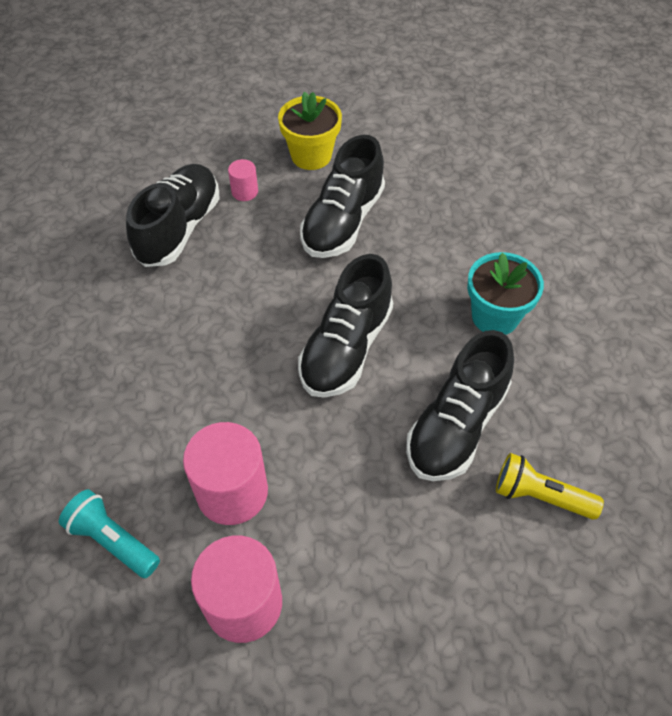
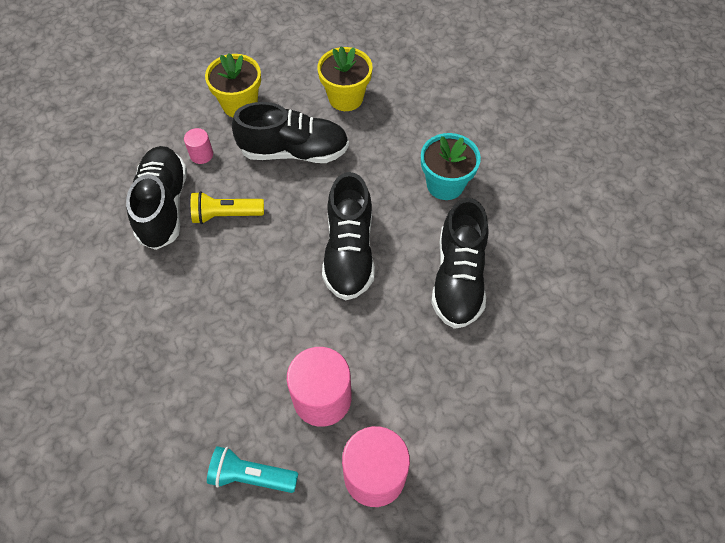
camera: 25 degrees left, 5 degrees up
(343, 221) = (294, 151): black shoe -> black shoe turned 90 degrees counterclockwise
(429, 186) = (345, 98): none -> yellow flower pot
(540, 496) = (538, 305): yellow flashlight -> yellow flashlight (226, 215)

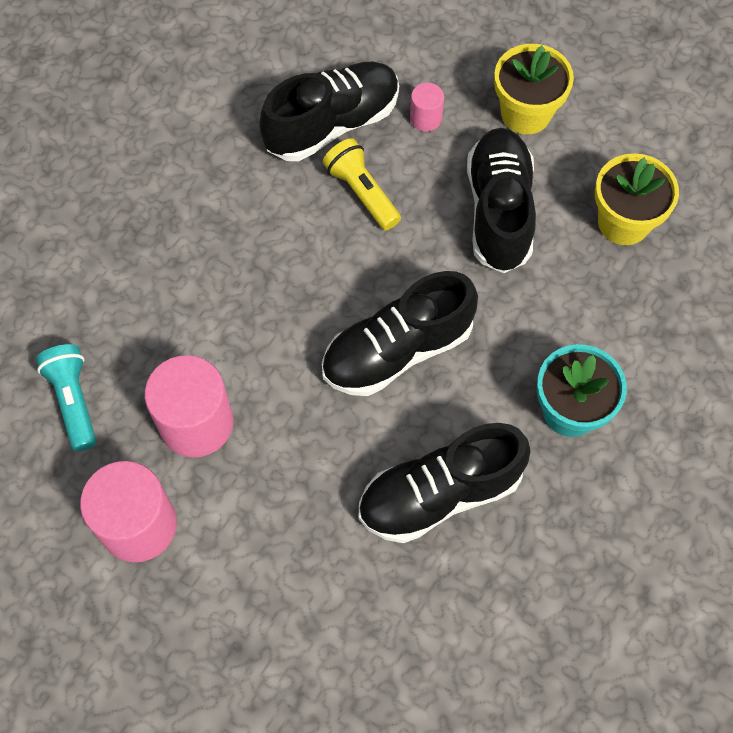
camera: 60 degrees right, 5 degrees up
(294, 151) = (499, 211): black shoe -> black shoe turned 150 degrees counterclockwise

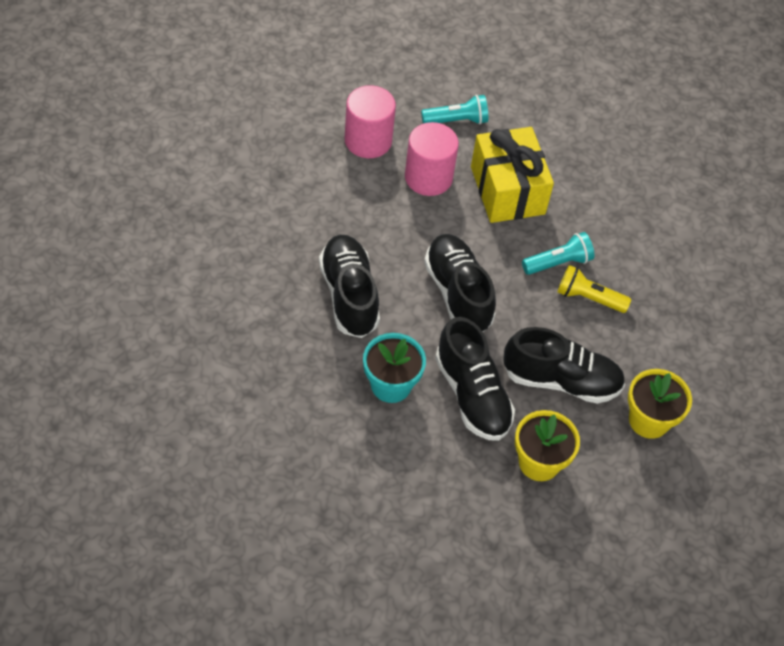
camera: 95 degrees right, 10 degrees down
(198, 312) = (507, 190): none -> yellow gift
(313, 234) = (558, 263): none -> turquoise flashlight
(332, 124) = (651, 291): black shoe -> black shoe (472, 395)
(362, 192) = (588, 298): yellow flashlight -> yellow flashlight turned 135 degrees counterclockwise
(425, 118) = (650, 351): pink cylinder -> none

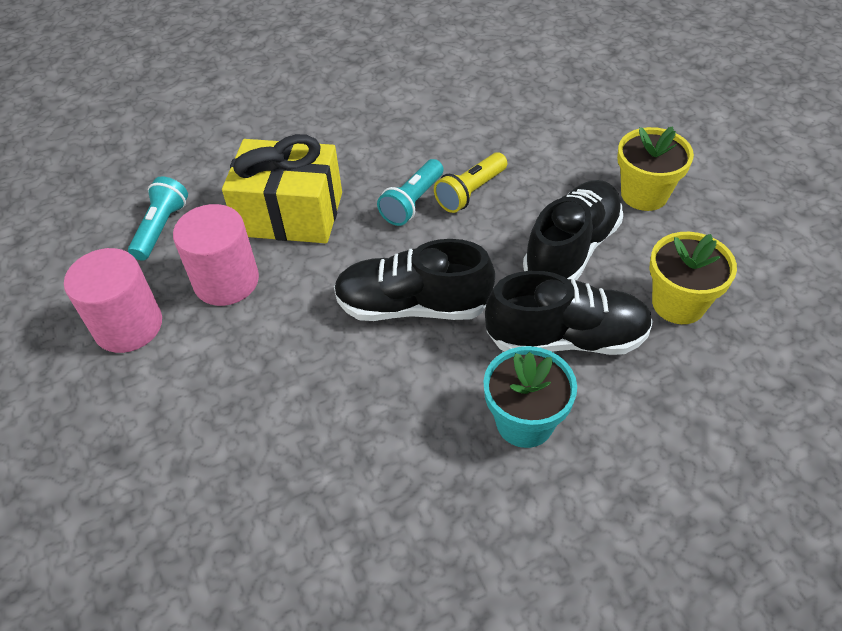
camera: 60 degrees left, 5 degrees down
(349, 295) = (362, 426): black shoe -> none
(558, 263) = (412, 202): turquoise flashlight -> turquoise flashlight turned 150 degrees counterclockwise

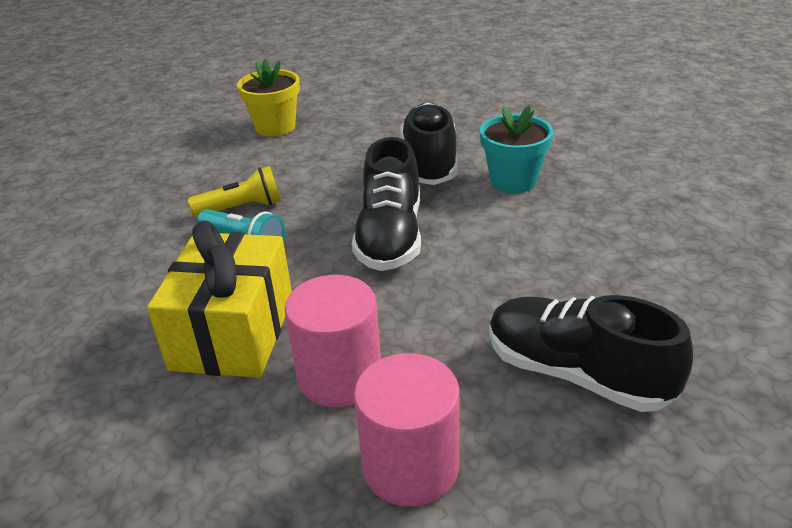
camera: 90 degrees left, 15 degrees down
(161, 228) = (221, 465): turquoise flashlight -> none
(470, 192) = (241, 208): yellow flashlight -> yellow flashlight turned 60 degrees counterclockwise
(571, 249) = (332, 158): black shoe -> black shoe (577, 374)
(678, 303) = (396, 120): yellow flower pot -> none

